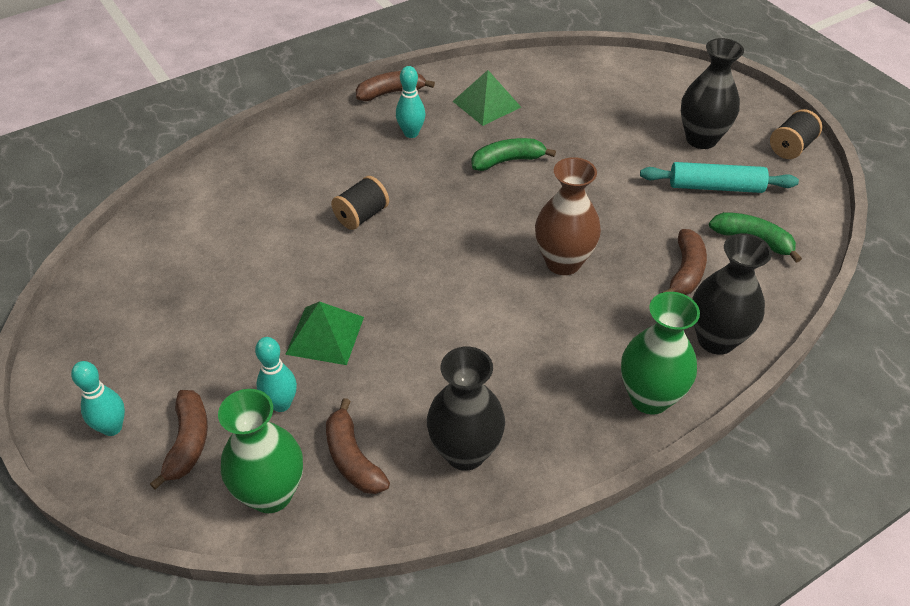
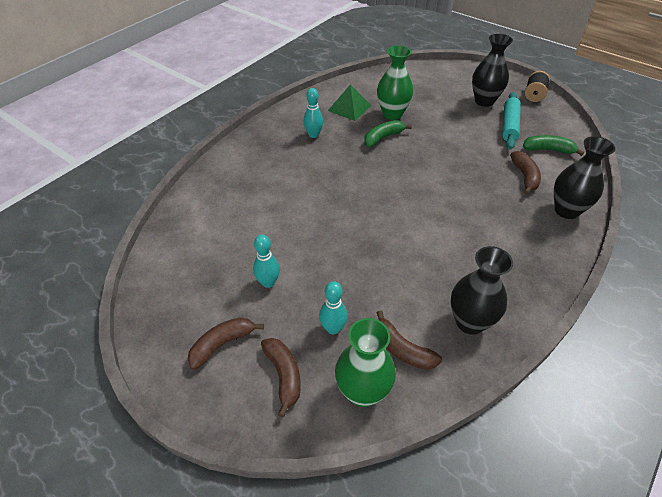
camera: 20 degrees left, 0 degrees up
(112, 428) = (222, 383): turquoise bowling pin -> turquoise bowling pin (268, 282)
(325, 335) = (335, 274): green pyramid -> none
(361, 216) = (312, 192): black spool -> none
(391, 92) = (286, 113): brown banana -> brown banana (222, 344)
(563, 262) = (453, 189): brown vase -> none
(649, 398) = (553, 255): green vase -> green vase (392, 114)
(716, 187) = (509, 125): turquoise rolling pin -> turquoise rolling pin turned 60 degrees counterclockwise

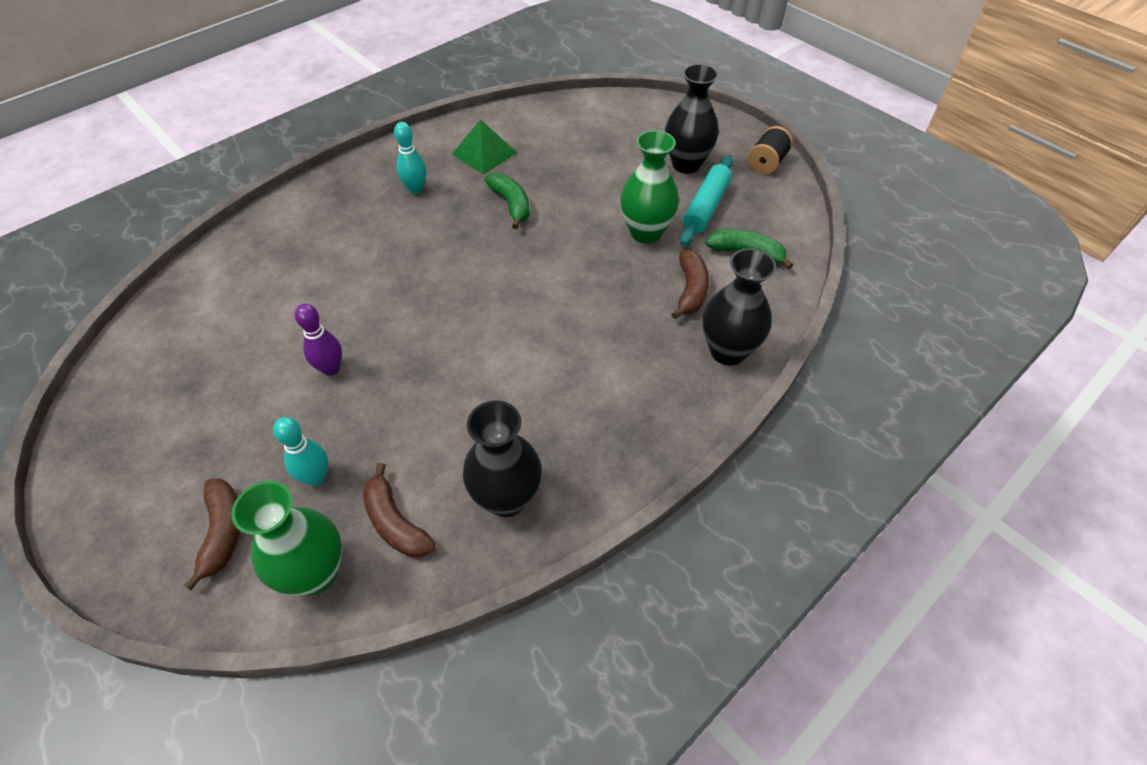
camera: 10 degrees right, 5 degrees up
(222, 344) = (163, 476): brown banana -> none
(268, 282) = (259, 398): turquoise bowling pin -> none
(309, 256) = (331, 368): none -> purple bowling pin
(383, 138) = (511, 205): green banana -> green banana turned 90 degrees clockwise
(392, 114) = (541, 169): green vase -> green vase (645, 232)

